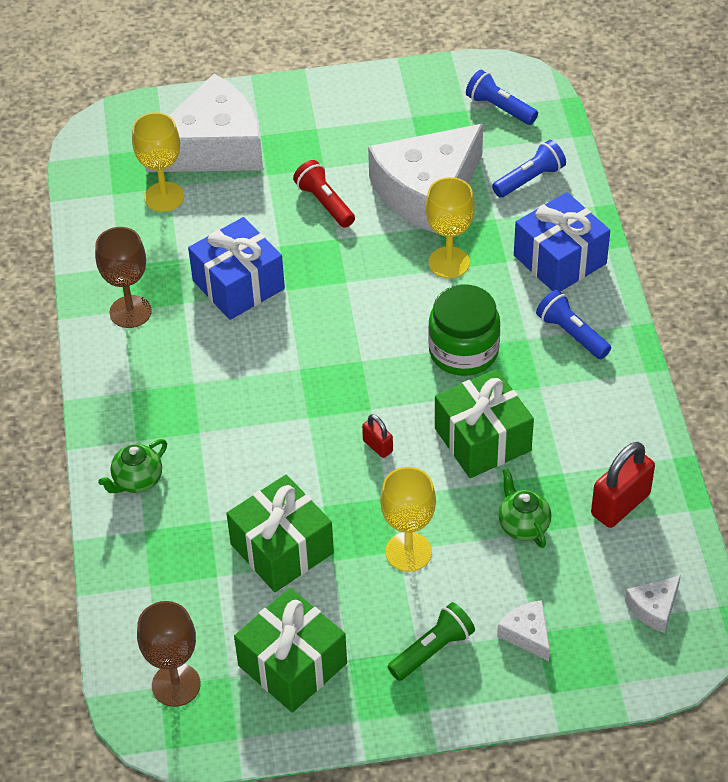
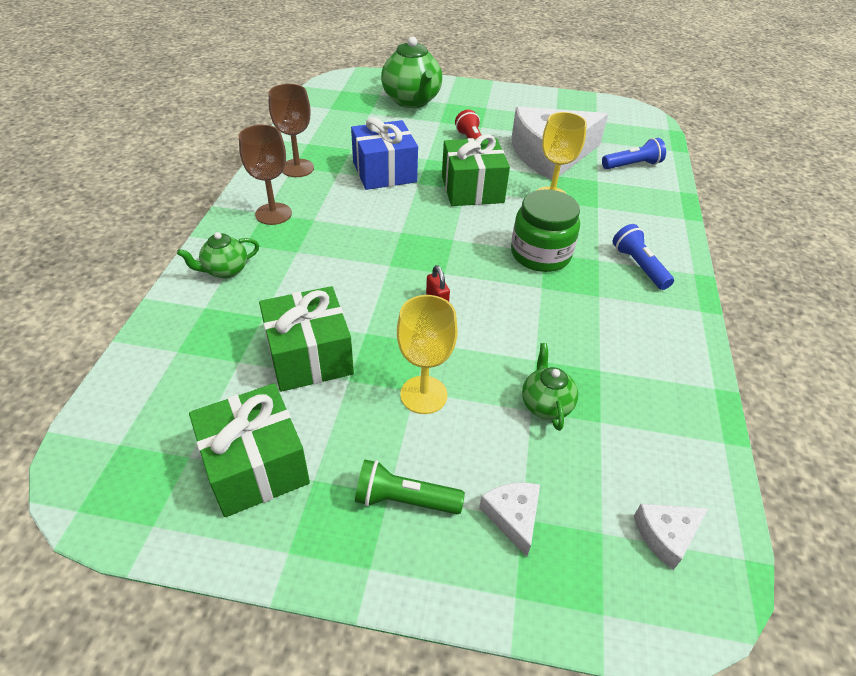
camera: 15 degrees right, 5 degrees down
(164, 197) = (363, 117): yellow goblet -> none
(176, 685) = (134, 448): brown goblet -> brown goblet (273, 214)
(214, 146) = (412, 101): white cheese -> green teapot
(432, 650) = (404, 499): green flashlight -> green flashlight turned 150 degrees counterclockwise
(482, 439) = (532, 321): green gift -> green gift (472, 189)
(499, 108) = (621, 124): blue flashlight -> none
(559, 259) = (642, 216): blue gift -> none
(620, 504) = (651, 415): red padlock -> none

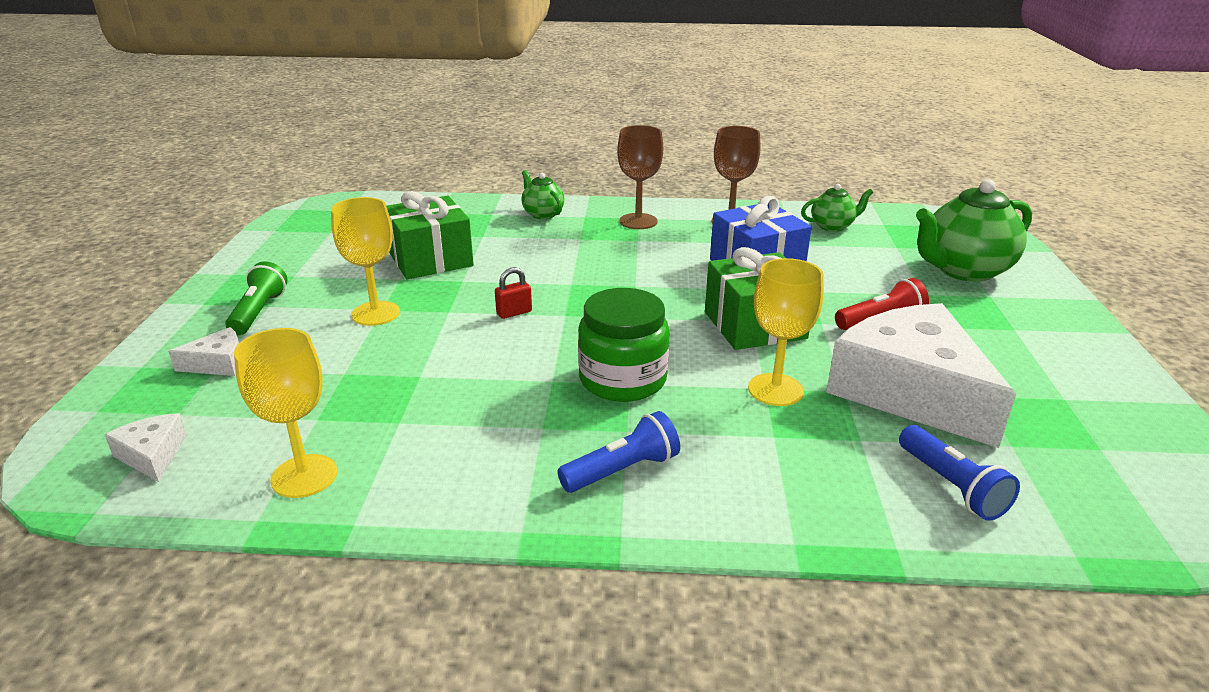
camera: 85 degrees right, 15 degrees down
(255, 466) = (314, 253): green gift -> none
(545, 404) = (350, 382): green teapot -> green teapot (833, 226)
(673, 420) = (304, 476): none -> yellow goblet

